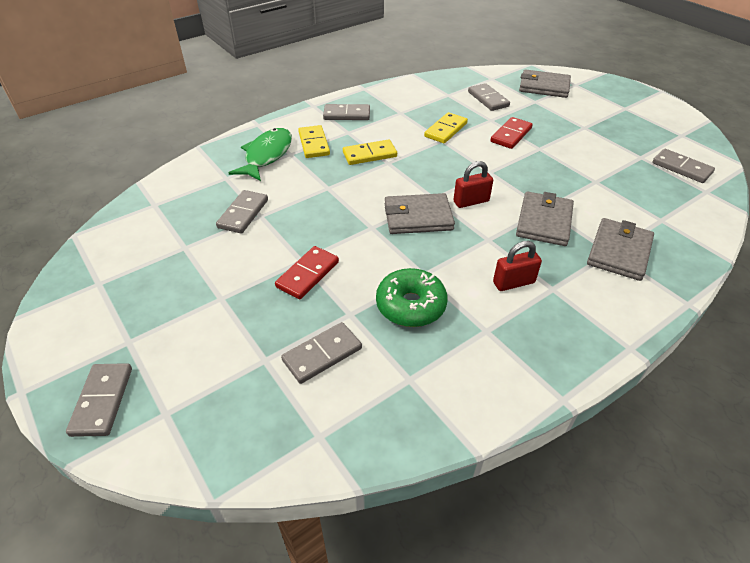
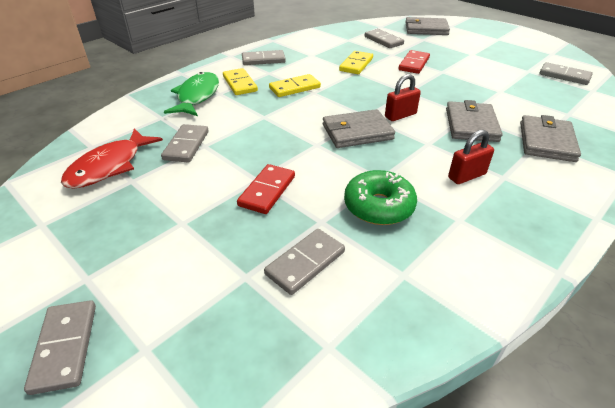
camera: 10 degrees left, 5 degrees down
(167, 229) = (109, 166): none -> red fish

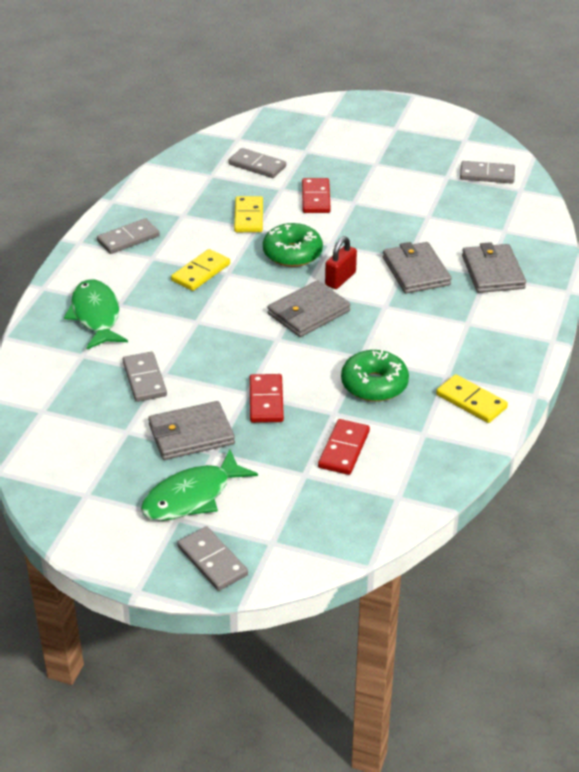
camera: 25 degrees left, 0 degrees up
(109, 166) = (88, 425): red fish -> none
(121, 260) = (192, 496): none -> green fish
(240, 84) = (131, 284): yellow domino -> yellow domino (471, 401)
(305, 263) = (344, 449): grey domino -> red domino
(372, 91) = (292, 253): none -> green donut
(426, 29) = (299, 130): grey wallet -> grey wallet (191, 434)
(466, 176) = (435, 332): red padlock -> none

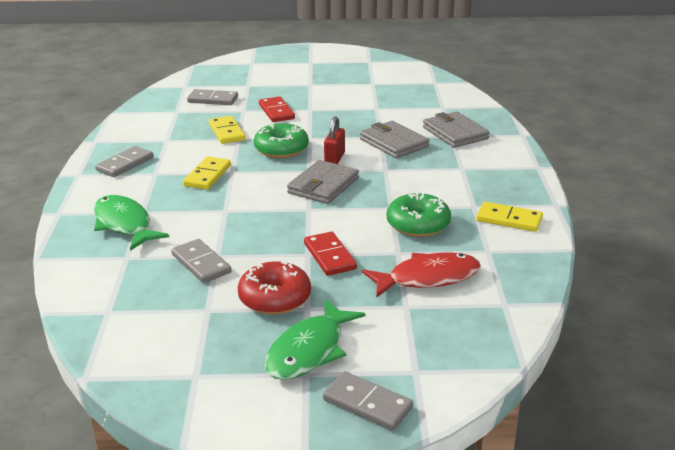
camera: 20 degrees left, 10 degrees down
(191, 434) = (275, 298): grey wallet -> red donut
(344, 449) = (428, 278): red domino -> red fish
(487, 175) = (402, 78): grey domino -> none

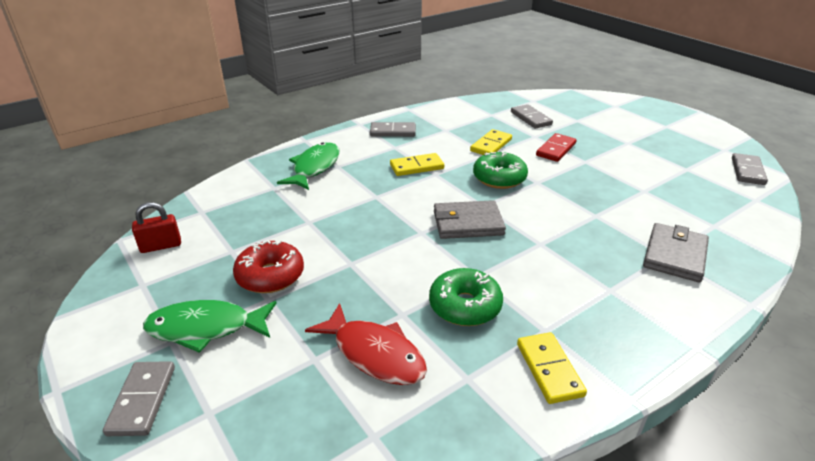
camera: 55 degrees right, 5 degrees up
(201, 263) = (291, 220): grey domino -> grey domino (747, 171)
(329, 256) = (357, 276): red domino -> none
(334, 159) = (520, 209): red padlock -> red padlock (161, 246)
(393, 143) = (595, 227): grey wallet -> none

